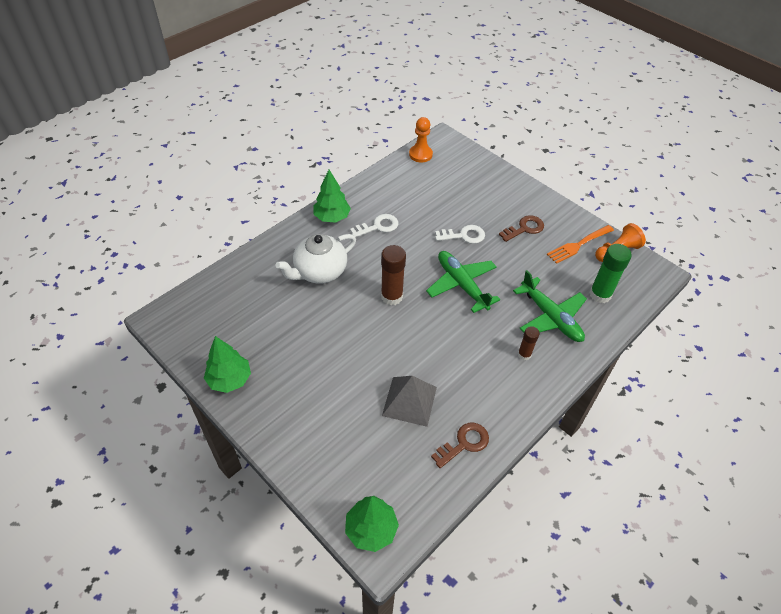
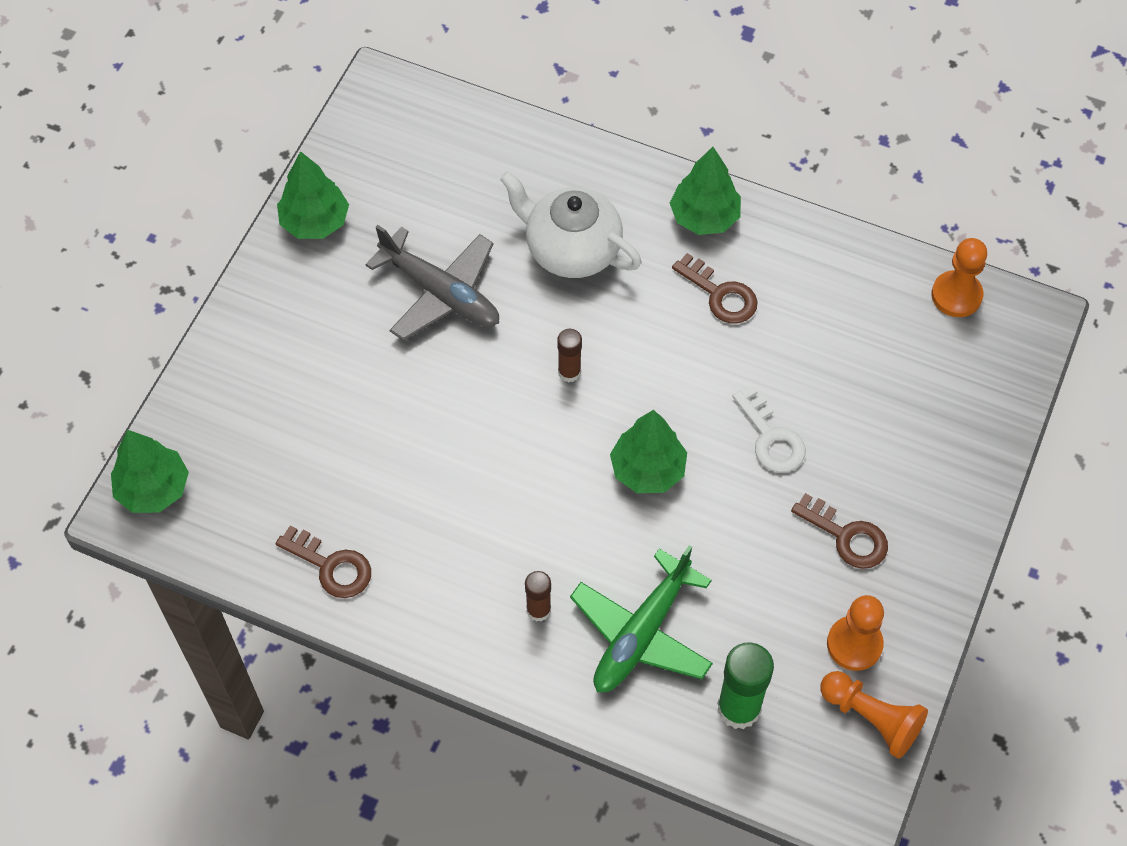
camera: 70 degrees right, 10 degrees up
(314, 335) = (441, 293): none -> grey plane
(378, 226) = (720, 294): white key -> brown key
(391, 296) = (569, 372): brown glue stick -> brown glue stick, size x0.58
(409, 401) = (375, 467): grey pyramid -> none
(461, 285) = (648, 470): green plane -> green tree
(579, 244) = (854, 644): orange fork -> orange pawn

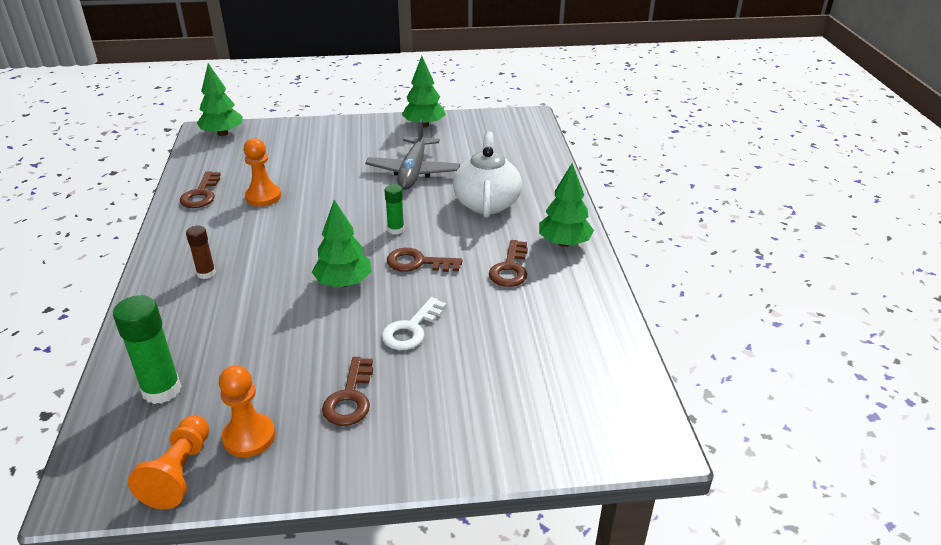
camera: 60 degrees right, 25 degrees down
(569, 372) = (396, 229): brown glue stick -> green glue stick
(641, 633) = (207, 322): green plane -> none
(653, 379) = (417, 263): none -> brown key
(956, 295) = (627, 385): orange pawn -> orange pawn (263, 196)

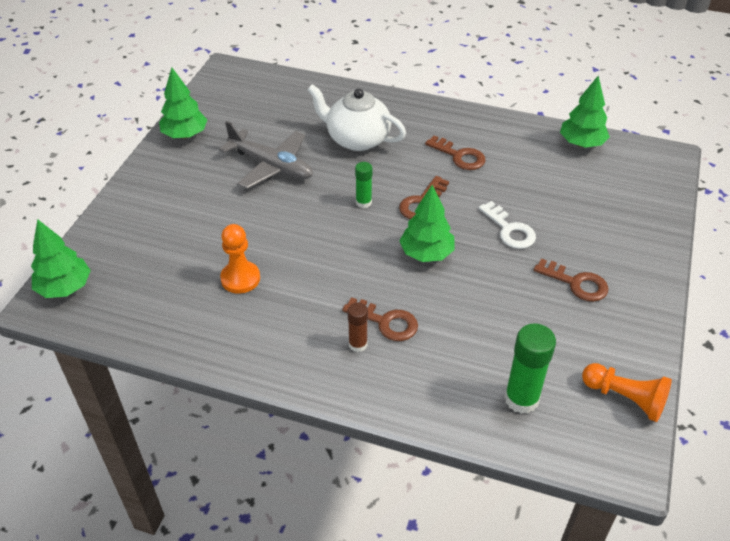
camera: 65 degrees left, 10 degrees up
(201, 194) = (198, 327): brown key -> brown key (386, 322)
(249, 437) = (599, 350): orange pawn -> none
(564, 243) = (441, 119): green tree -> green tree (581, 143)

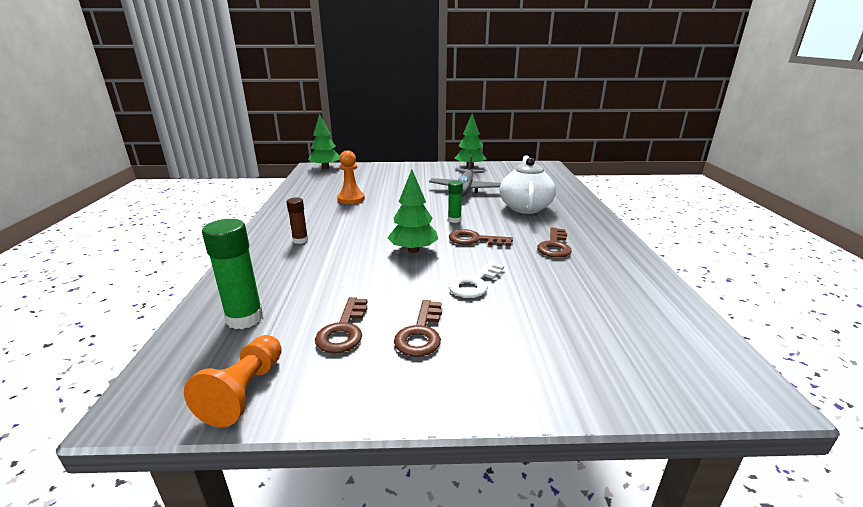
camera: 70 degrees right, 20 degrees down
(386, 322) = (327, 246): brown key -> brown key (343, 330)
(581, 143) = (670, 310): green tree -> none

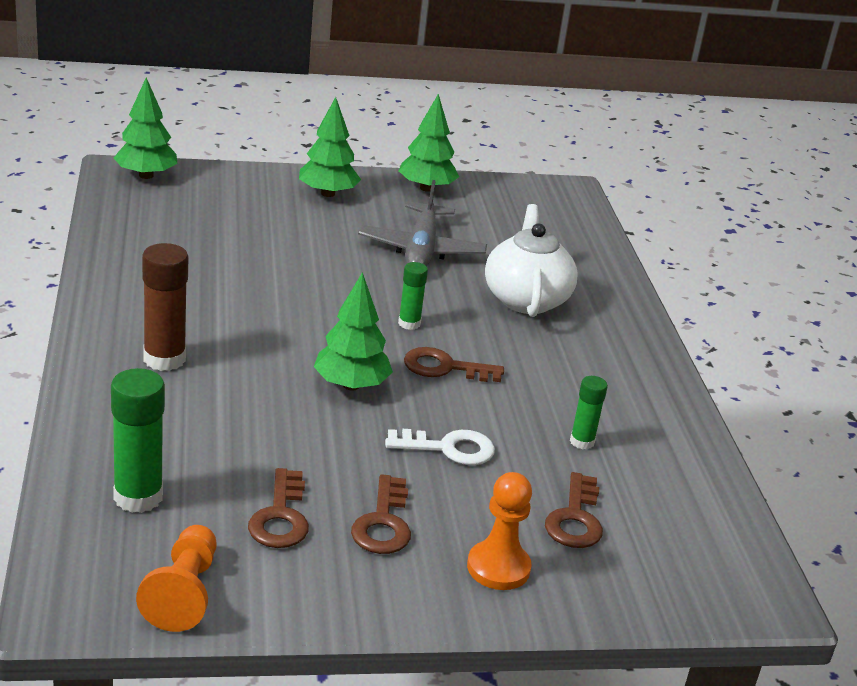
camera: 10 degrees left, 5 degrees up
(300, 240) = (164, 359): brown glue stick -> brown glue stick, size x1.73
(351, 199) = (221, 266): orange pawn -> orange pawn (498, 568)
(417, 171) = (328, 193): none -> green tree
(474, 283) = (449, 448): white key -> white key turned 120 degrees counterclockwise
(554, 246) = (567, 384): brown key -> brown key (575, 519)
(569, 277) = (582, 442): none -> green glue stick

